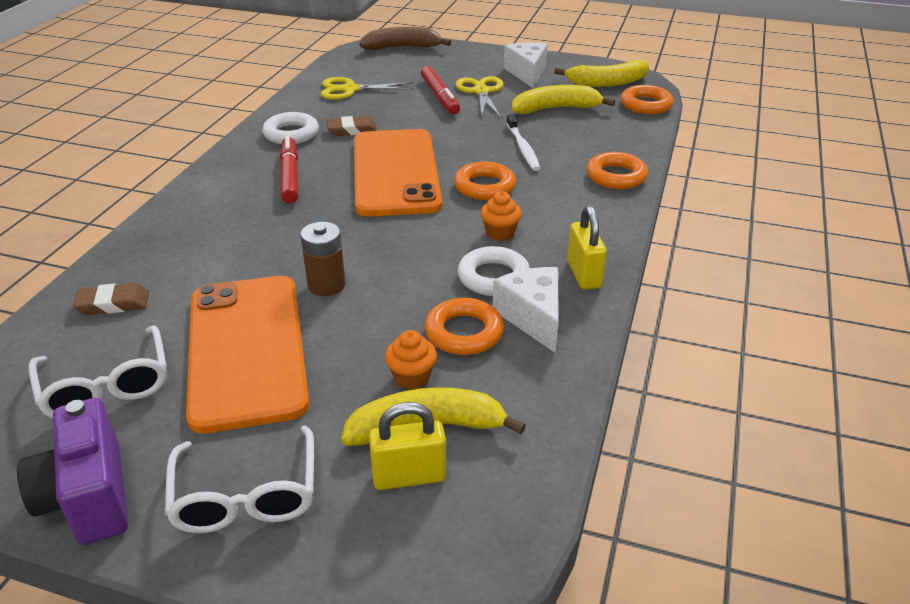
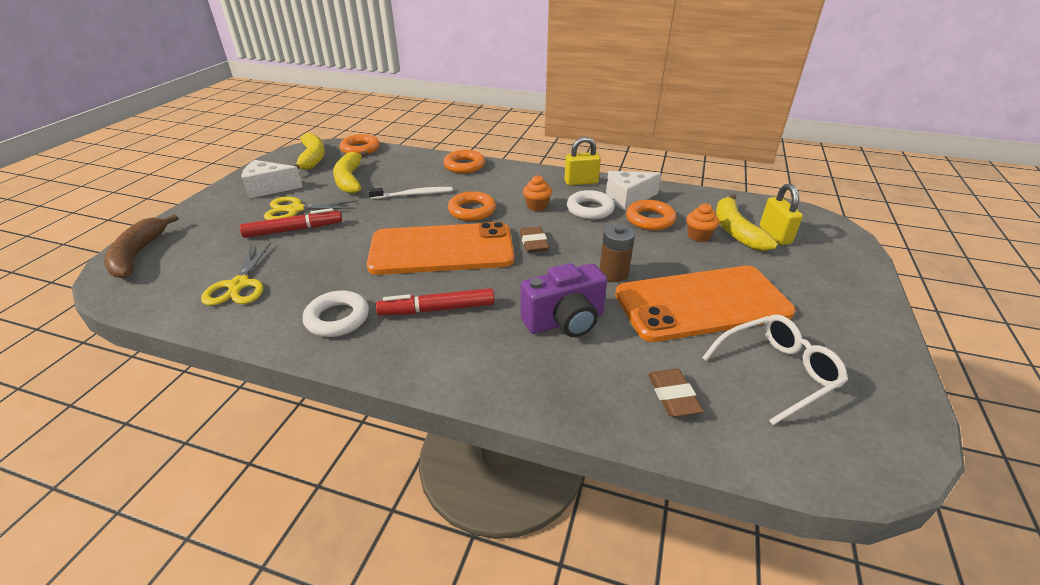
camera: 90 degrees left, 0 degrees up
(89, 497) = (877, 354): purple camera -> purple camera (565, 321)
(246, 495) = (826, 287): white glasses -> none
(352, 130) = (346, 277): brown eraser -> brown eraser (533, 243)

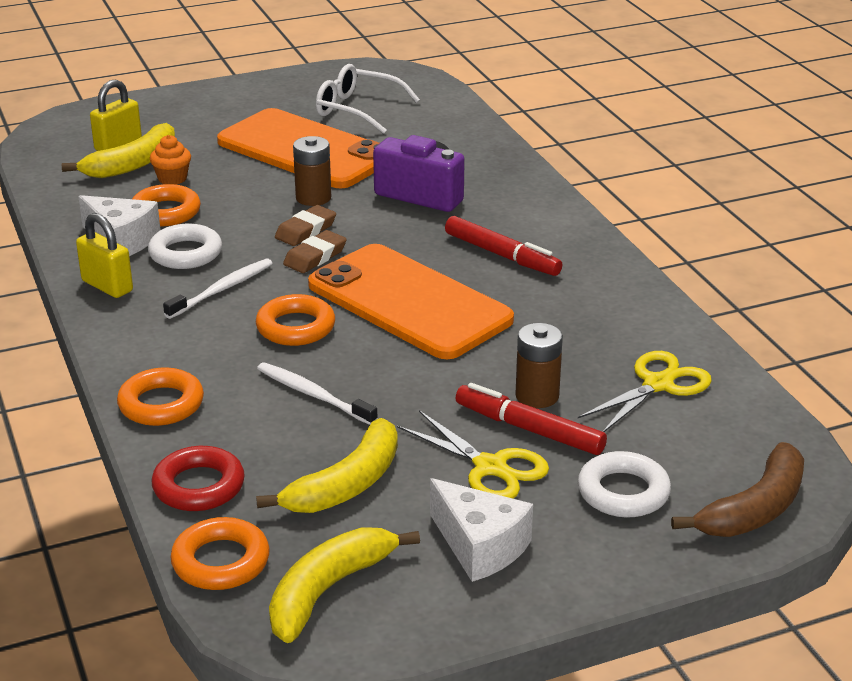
camera: 130 degrees left, 5 degrees down
(307, 244) = (537, 396): none -> brown battery
(337, 318) = (595, 295): white ring -> white ring (623, 492)
(403, 157) = (199, 486): none -> red ring
(537, 206) = (222, 289): orange cupcake -> white toothbrush
(673, 396) = (441, 134): brown eraser -> brown eraser (306, 230)

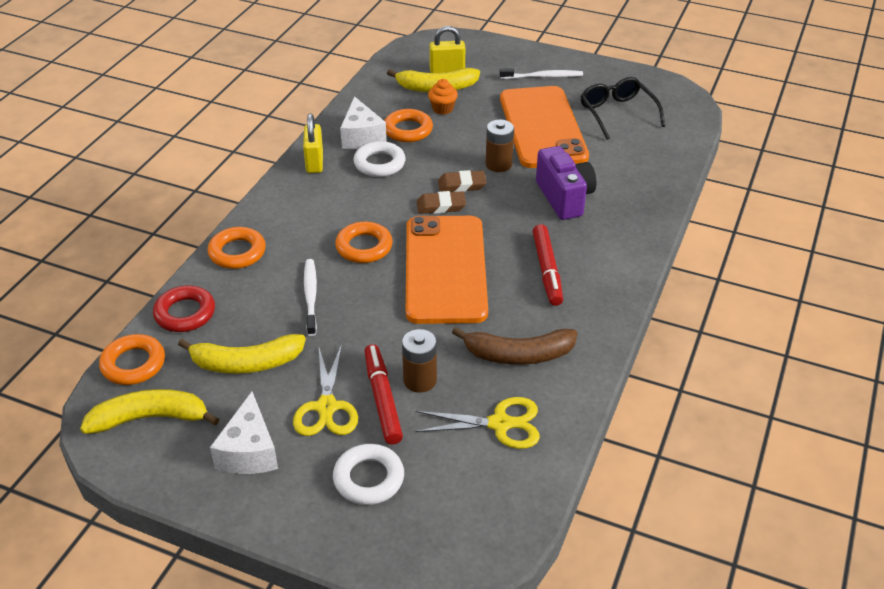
camera: 45 degrees right, 10 degrees up
(222, 289) = (364, 198): white toothbrush -> white toothbrush (543, 77)
(357, 109) = (617, 113): white glasses -> black glasses
(754, 509) = (422, 550): brown banana -> brown banana (518, 355)

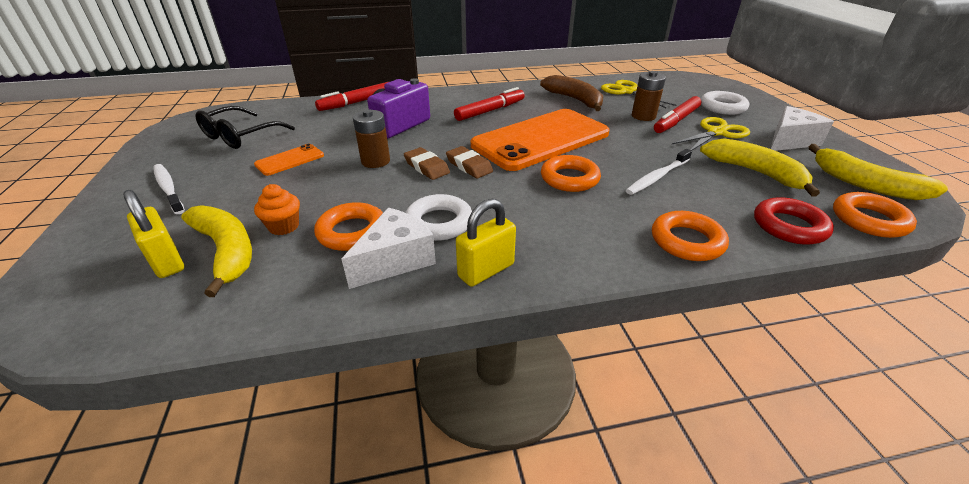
camera: 125 degrees left, 5 degrees down
(542, 127) = (290, 160): orange phone -> orange phone, size x0.42
(653, 191) = (357, 102): none -> red marker

